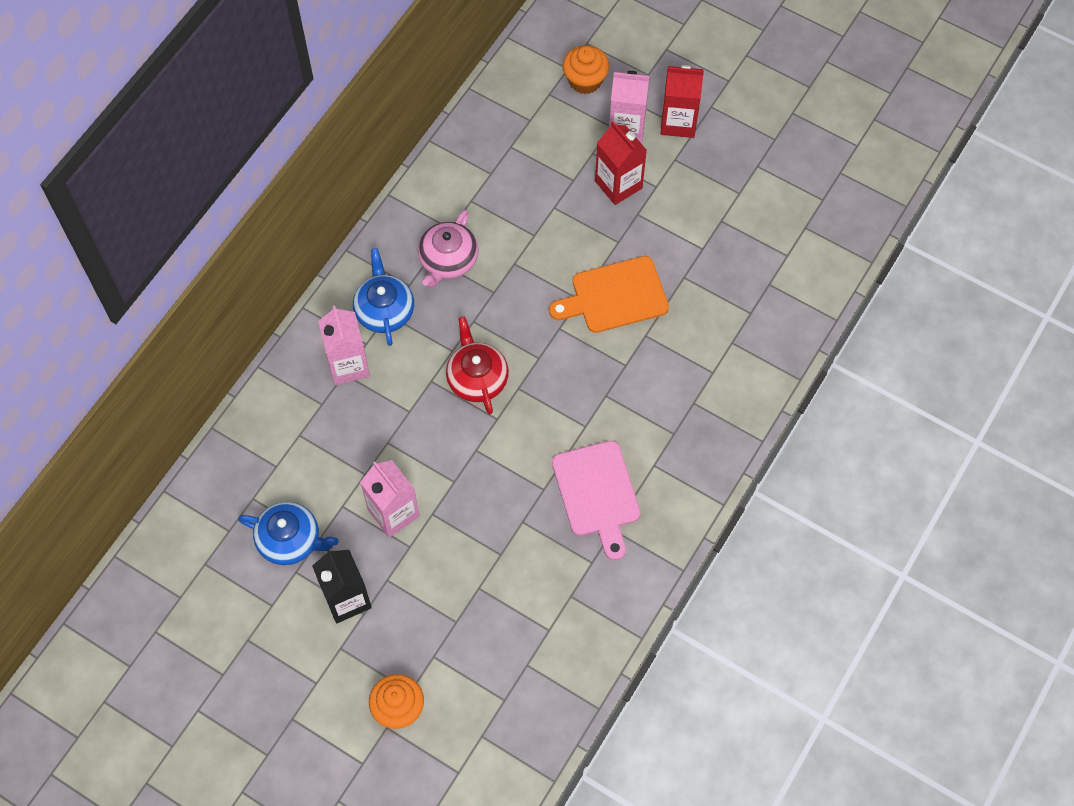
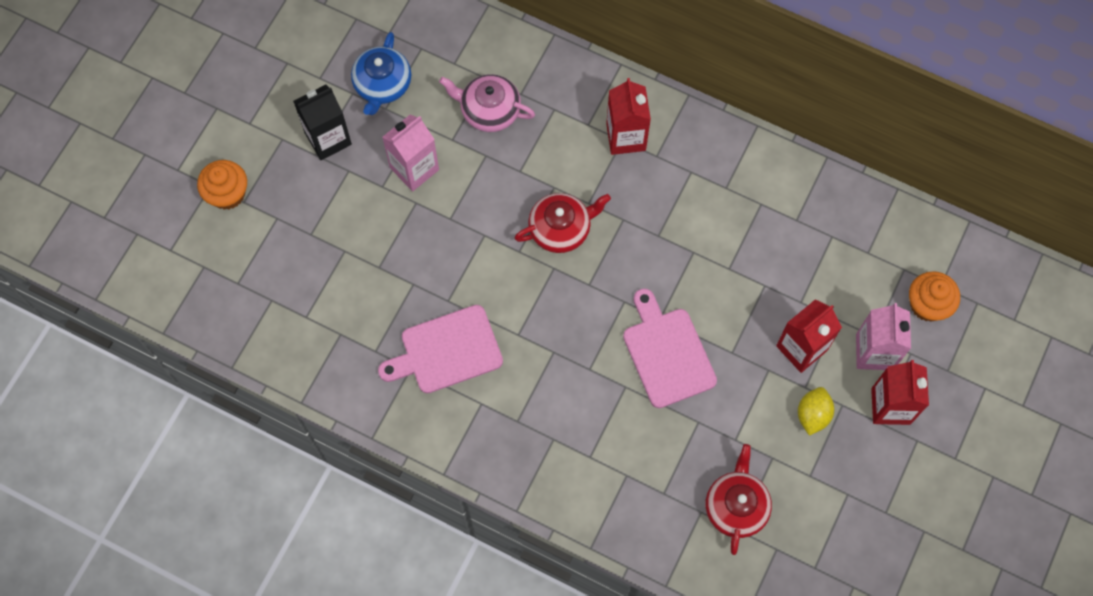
camera: 85 degrees right, 5 degrees up
(348, 365) = (563, 111): pink carton -> none
(384, 310) = (626, 137): blue teapot -> red carton
(448, 260) = (689, 189): pink teapot -> pink teapot (489, 110)
(614, 296) = (667, 353): orange cutting board -> pink cutting board
(683, 183) = (812, 415): none -> yellow lemon
(765, 254) = (736, 506): none -> red teapot

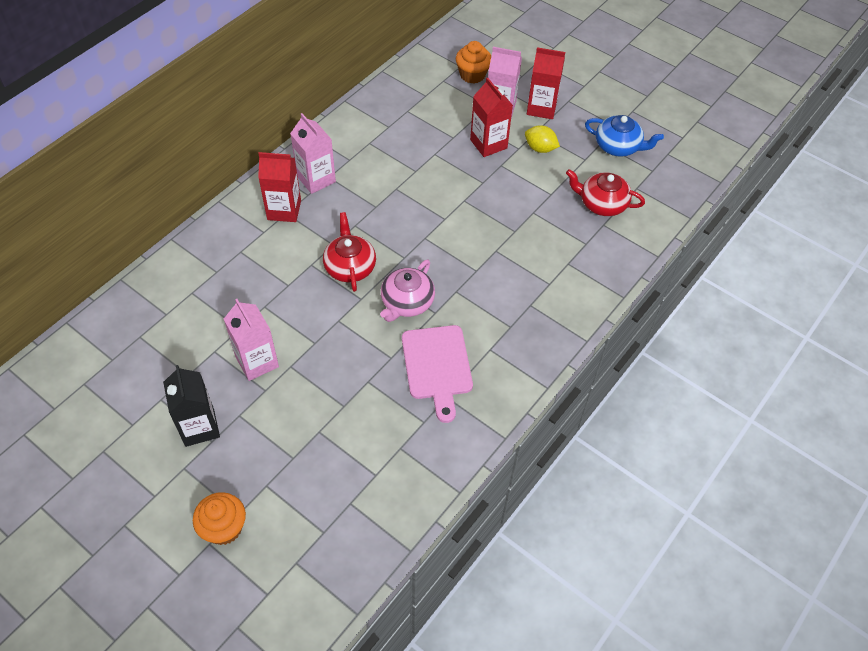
camera: 80 degrees left, 15 degrees down
(382, 85) = (162, 373): blue teapot -> blue teapot (618, 146)
(489, 110) = (223, 296): pink teapot -> pink teapot (407, 302)
(667, 353) = (474, 220): pink cutting board -> none
(683, 158) = (316, 179): none -> pink carton

